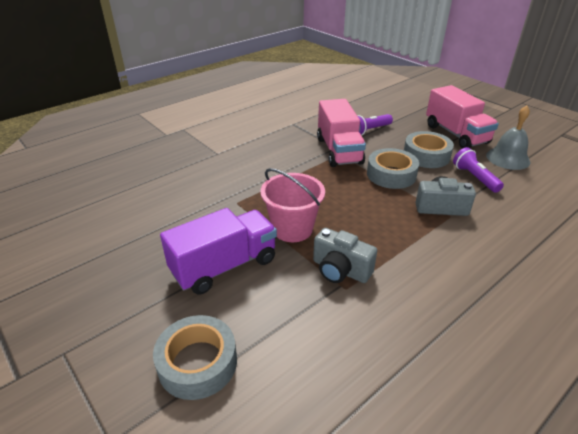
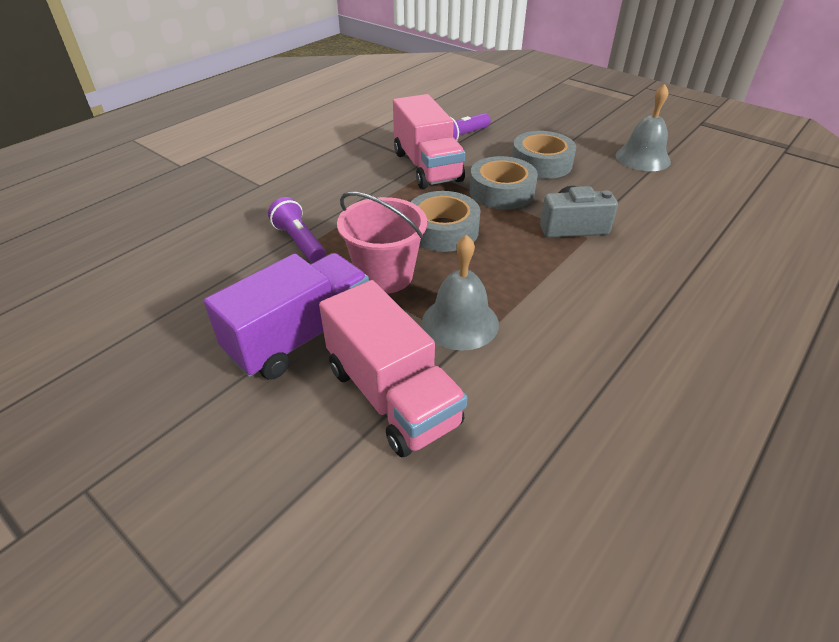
camera: 10 degrees left, 5 degrees up
(197, 363) = (288, 473): grey tape -> grey tape (443, 230)
(340, 270) = (460, 322): grey camera -> grey bell
(456, 134) = (573, 133): pink truck -> pink truck (392, 395)
(474, 178) = (607, 186): purple flashlight -> purple flashlight (299, 242)

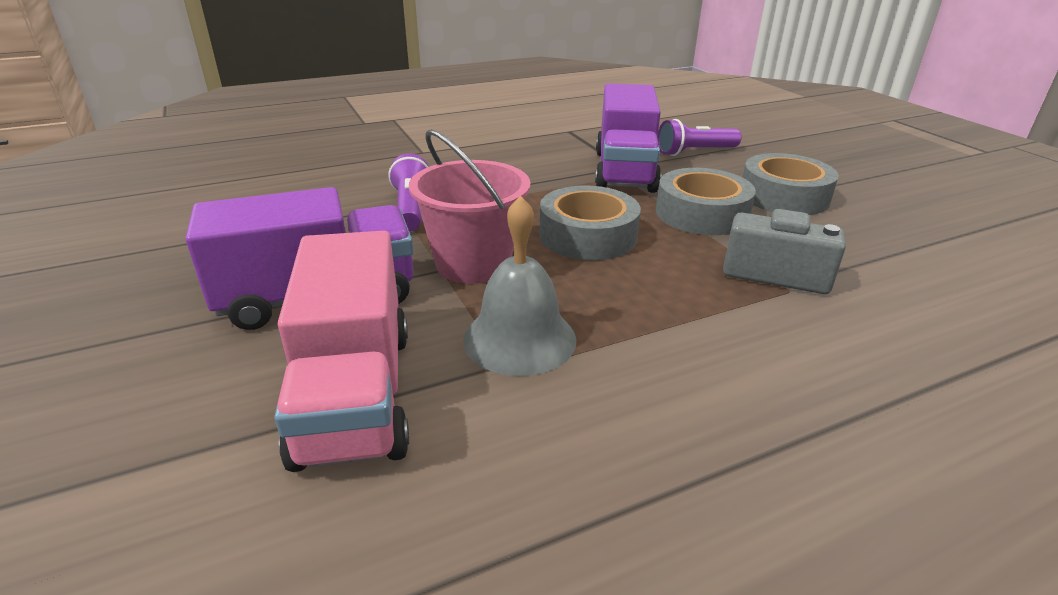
camera: 25 degrees right, 10 degrees down
(427, 167) = (625, 171): pink truck -> purple truck
(642, 158) = (952, 220): grey bell -> none

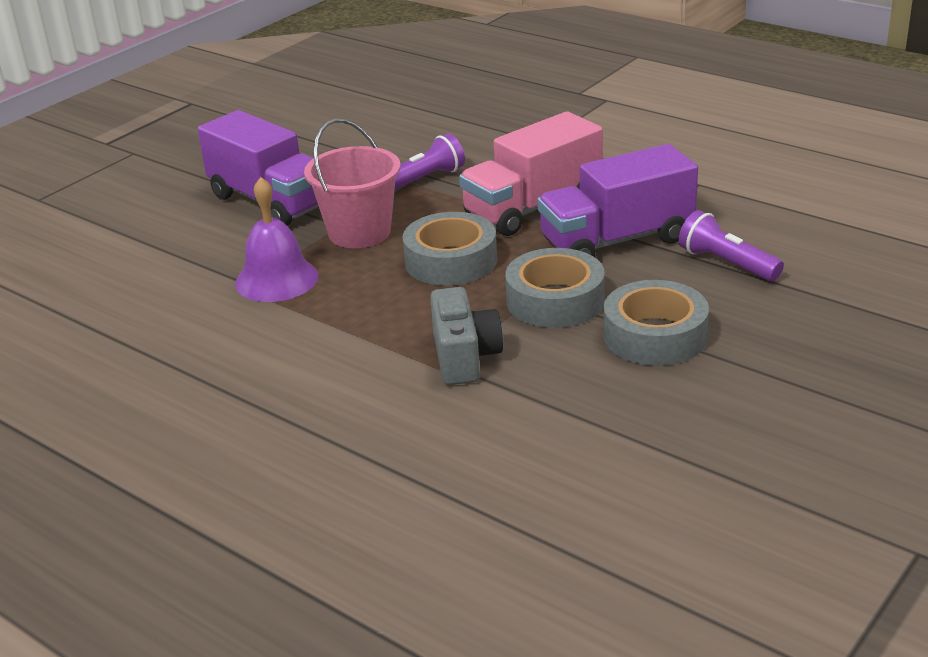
camera: 65 degrees right, 0 degrees up
(355, 394) = (185, 251): pink truck -> pink truck (533, 208)
(519, 339) = (276, 279): grey bell -> purple bell

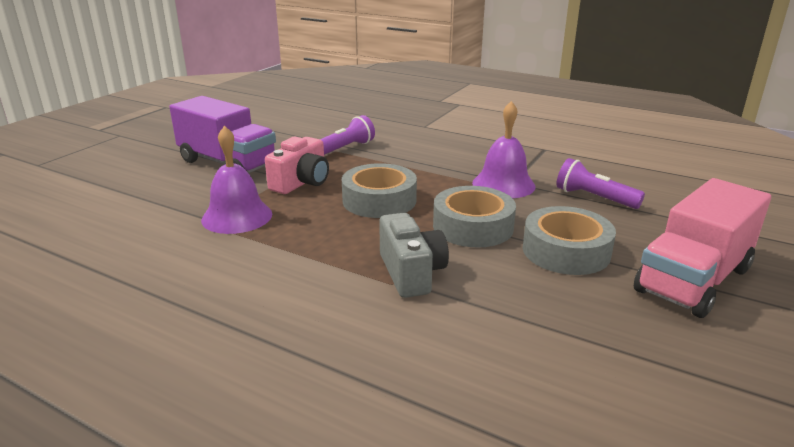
camera: 10 degrees left, 5 degrees down
(359, 232) = (301, 182): pink bucket -> pink camera
(533, 208) = (432, 165): pink truck -> pink truck (693, 280)
(617, 240) = (503, 184): purple truck -> purple bell

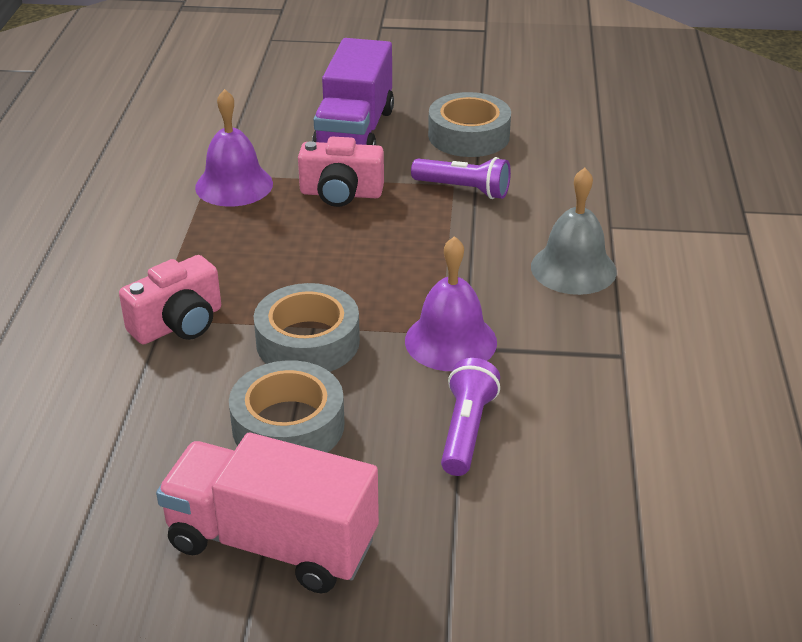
camera: 65 degrees right, 10 degrees up
(379, 200) = (331, 258): grey tape -> grey tape (468, 136)
(411, 273) = (178, 324): grey camera -> pink camera
(456, 142) = (573, 268): none -> grey bell

